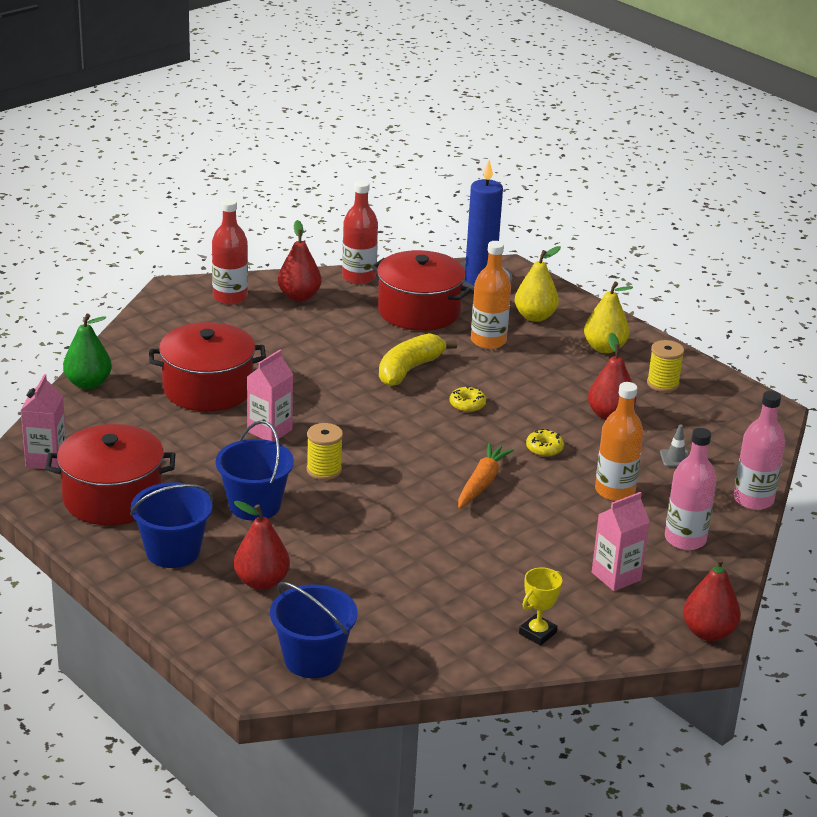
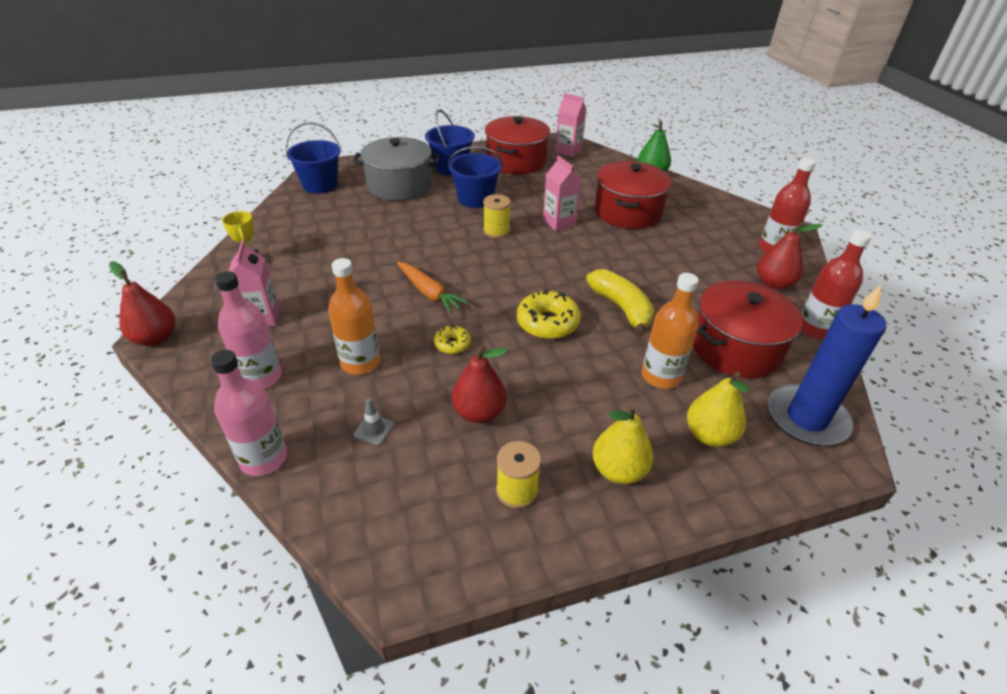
camera: 115 degrees right, 10 degrees up
(261, 582) = (399, 185): red pear -> grey pot
(467, 404) = (547, 323): yellow donut -> yellow donut, size x1.81

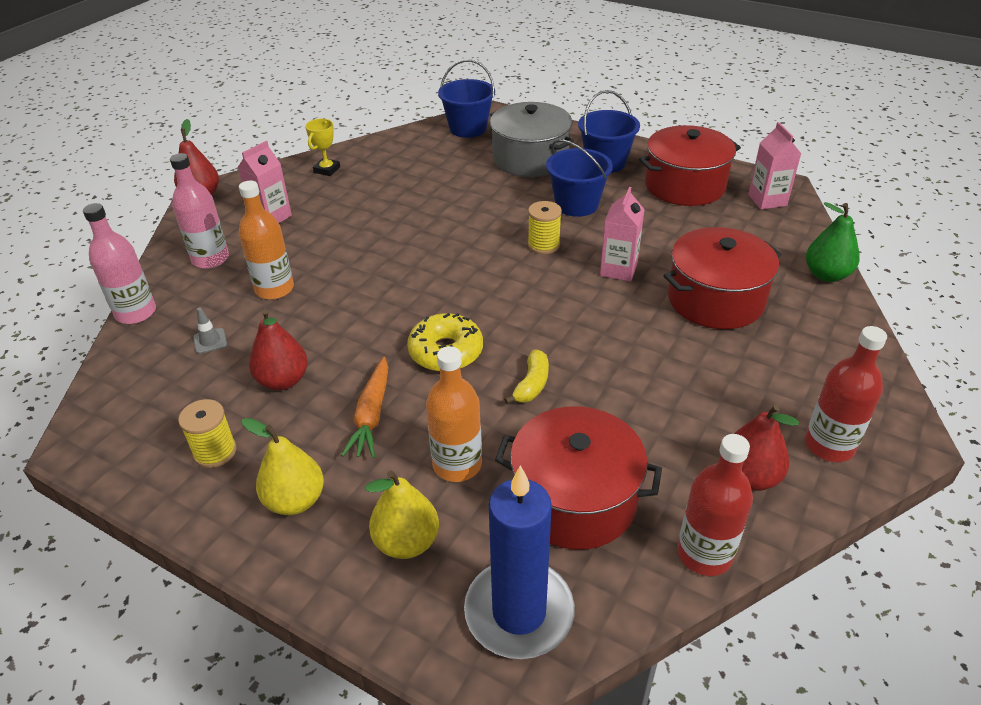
camera: 50 degrees right, 0 degrees up
(429, 293) = (400, 267): orange carrot -> orange carrot (371, 415)
(452, 344) = (350, 318): yellow donut -> none
(621, 308) = (532, 384): yellow banana -> yellow banana, size x0.62

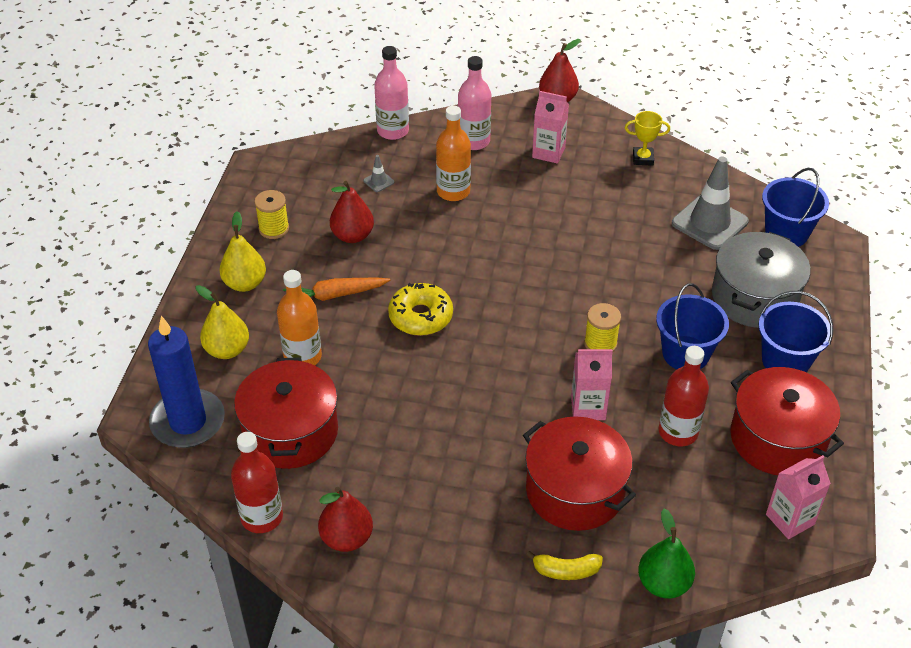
camera: 70 degrees right, 5 degrees up
(432, 157) = (709, 222): none -> grey traffic cone
(532, 384) = (403, 379): yellow banana -> yellow banana (566, 571)
(829, 445) = (402, 593): red bottle -> red bottle (678, 432)

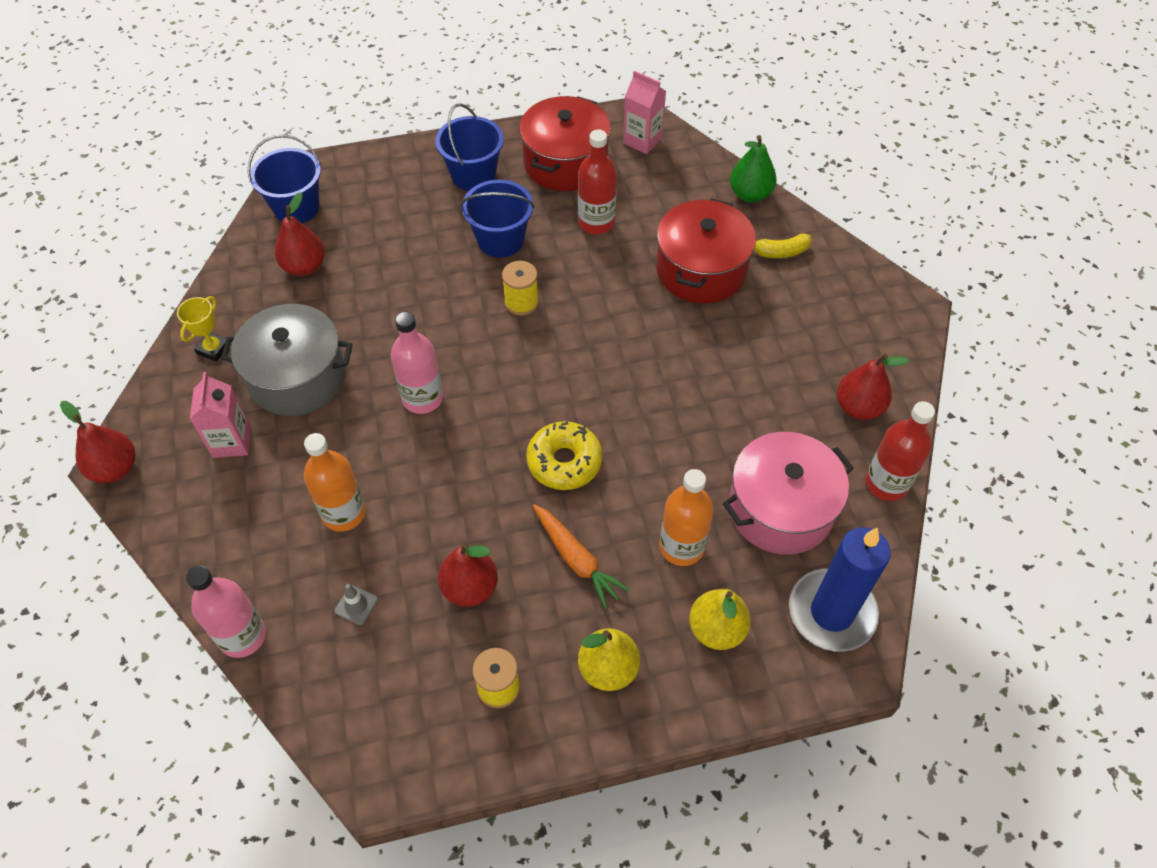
camera: 115 degrees left, 10 degrees up
(290, 431) = (780, 509): red pot -> pink pot
(474, 141) = (235, 529): pink bottle -> pink bottle (422, 398)
(566, 571) = (780, 252): yellow banana -> yellow banana turned 105 degrees clockwise
(588, 407) = (605, 288): pink carton -> none
(643, 158) = (213, 349): yellow trophy -> yellow trophy turned 45 degrees clockwise
(709, 222) = (304, 266): grey traffic cone -> red pear
(754, 297) = (401, 211): grey pot -> grey pot (297, 377)

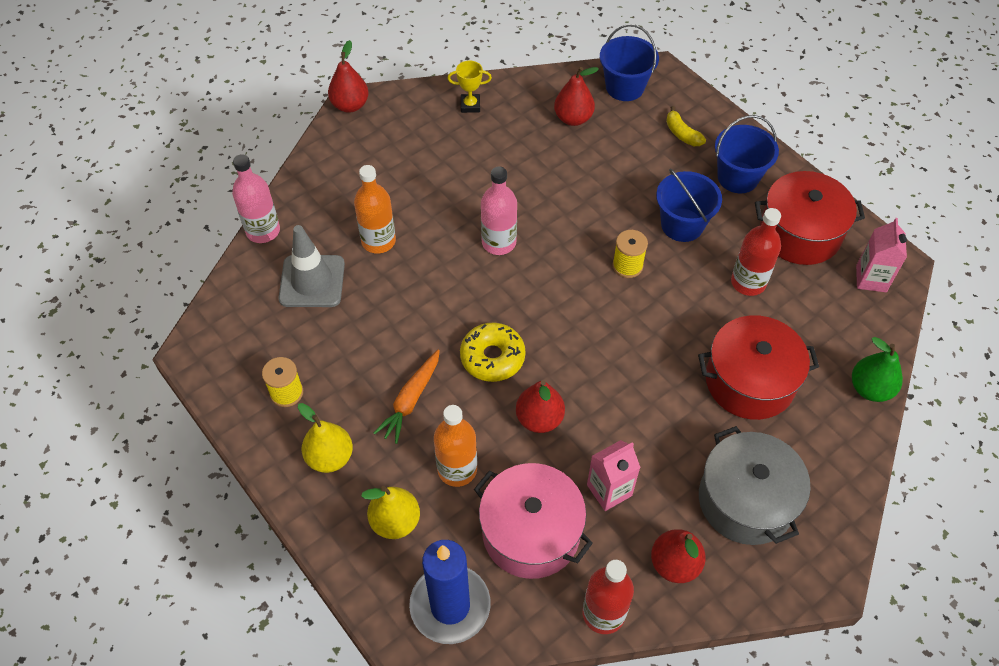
camera: 65 degrees right, 0 degrees up
(232, 442) = (402, 153): pink carton -> pink carton (609, 490)
(297, 377) = (474, 162): grey pot -> grey pot (746, 500)
(356, 605) = (312, 281): grey traffic cone -> grey traffic cone, size x2.39
(470, 588) = (355, 342): red pear -> red pear (539, 419)
(780, 252) = (816, 439): yellow banana -> yellow banana (682, 134)

